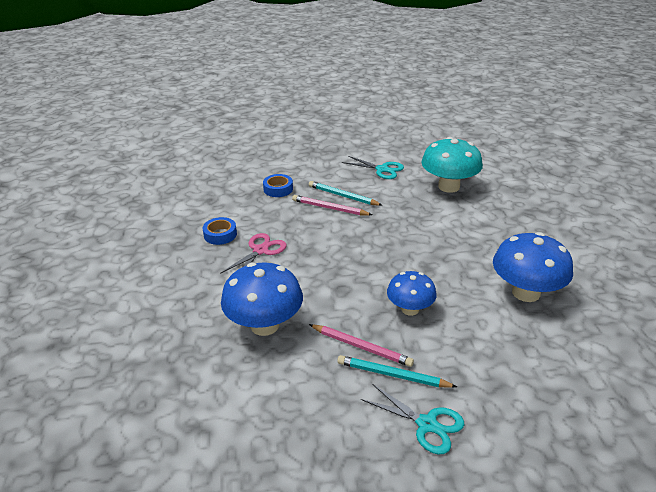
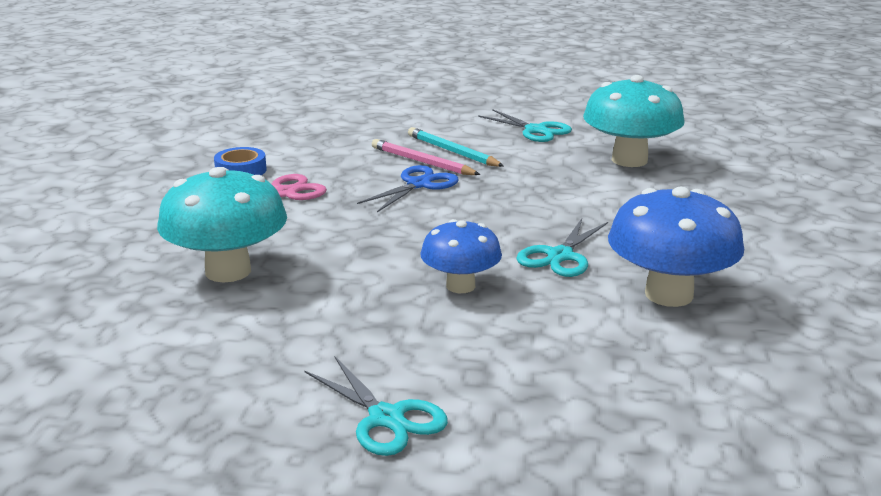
camera: 15 degrees right, 10 degrees down
(264, 325) = (228, 271): blue mushroom -> turquoise mushroom
(278, 189) = (361, 134): blue tape -> none
(338, 228) = (419, 184): none -> blue scissors
(361, 347) = (352, 316): pink pencil -> none
(392, 375) = (376, 354): turquoise pencil -> none
(452, 273) = (560, 256): none -> turquoise scissors

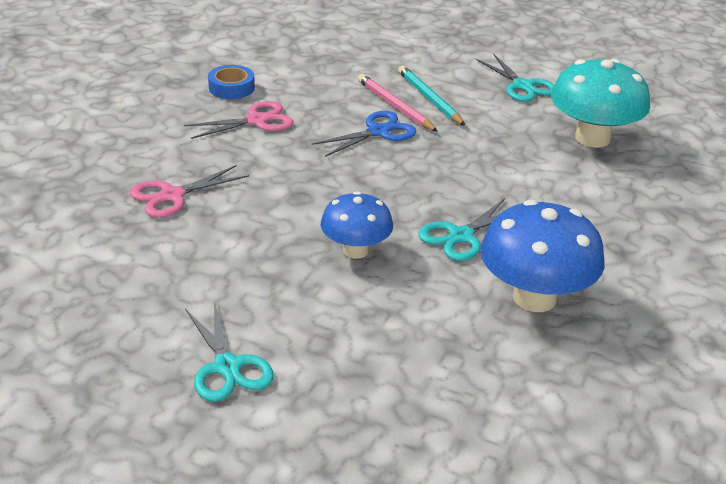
camera: 15 degrees right, 10 degrees up
(228, 271) = (172, 196): turquoise mushroom -> pink scissors

